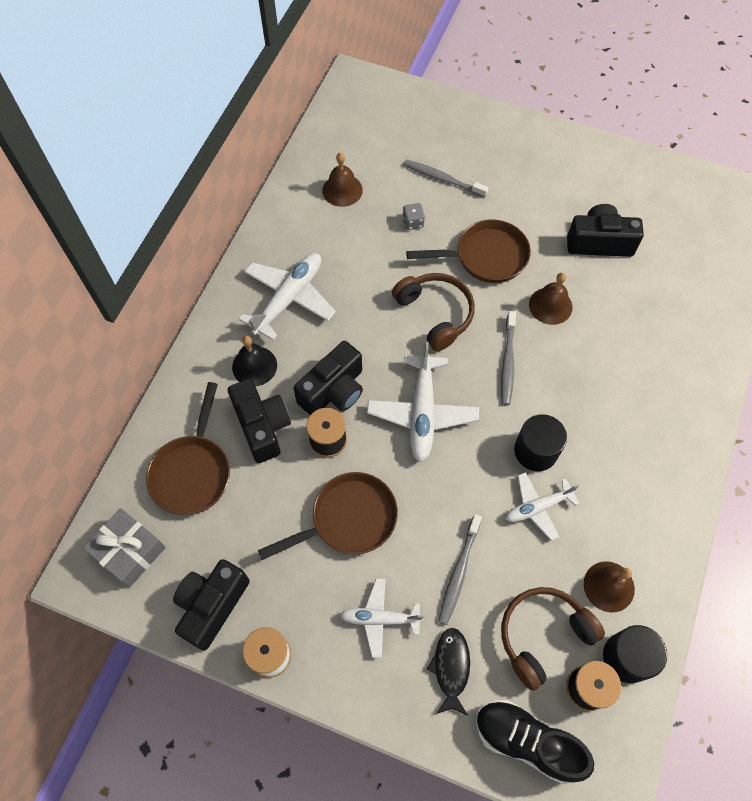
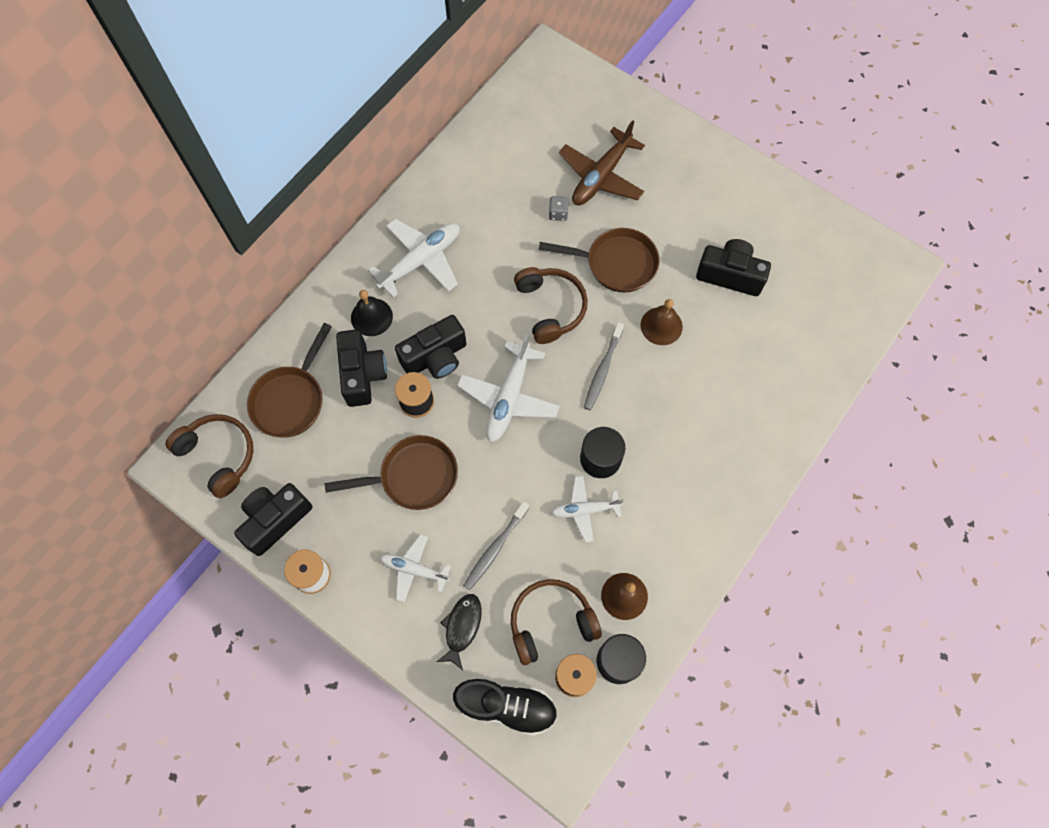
camera: 15 degrees right, 5 degrees up
(129, 551) = (219, 455): grey gift -> brown headphones
(342, 190) = (501, 166): brown bell -> none
(443, 179) = (601, 176): grey toothbrush -> brown plane
(527, 741) = (507, 706): black shoe -> black shoe turned 150 degrees clockwise

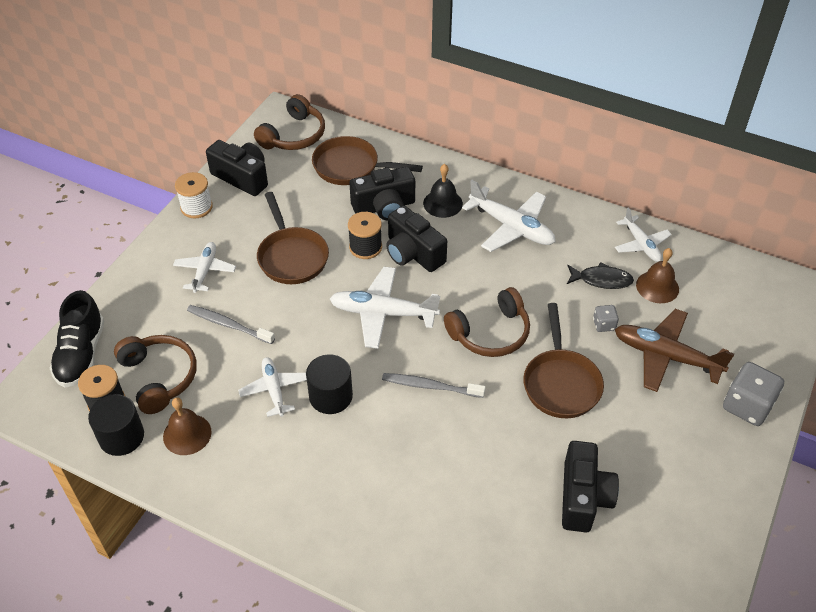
camera: 80 degrees right, 20 degrees down
(462, 627) = (153, 312): black fish -> black fish (602, 280)
(469, 157) = (641, 244): none -> white plane
(660, 134) = (747, 406): none -> grey dice
(661, 326) = (496, 434): brown bell -> brown bell (657, 287)

